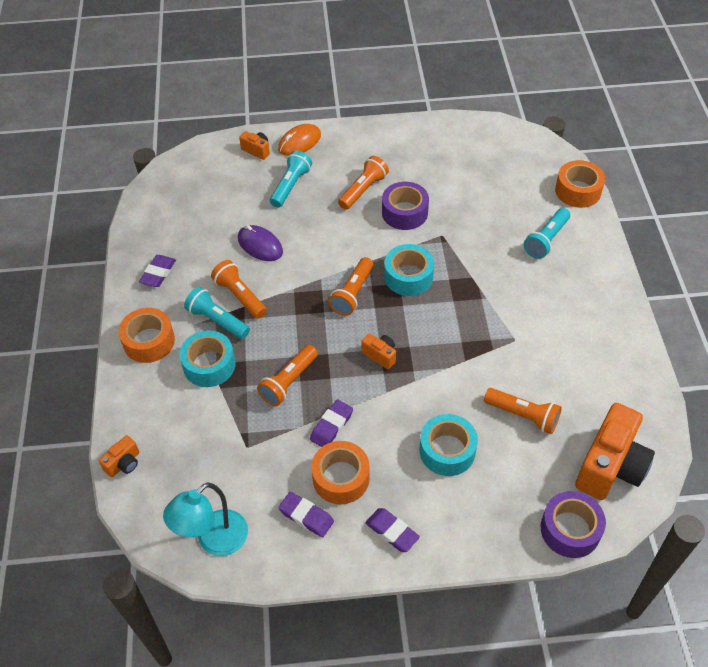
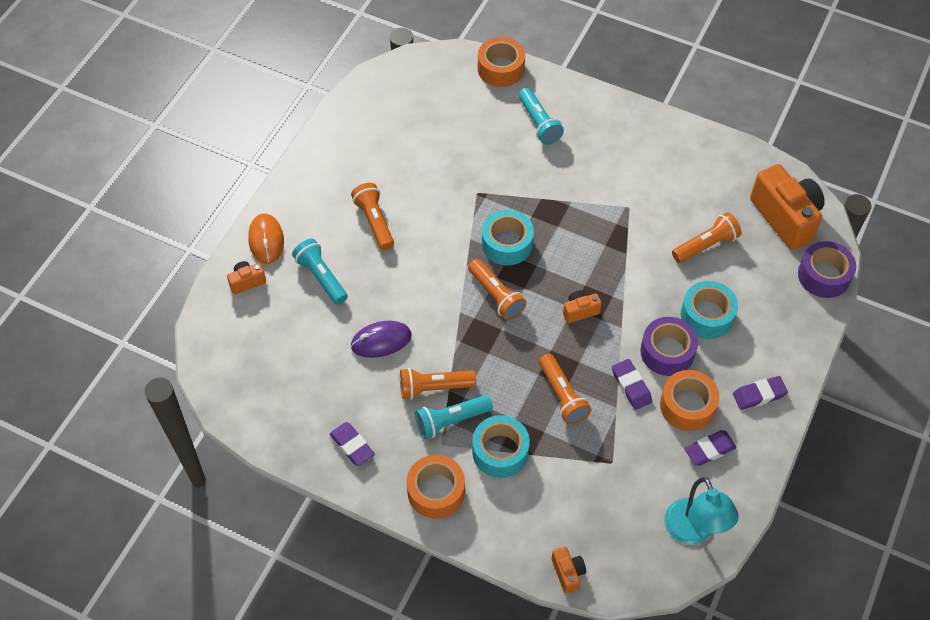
camera: 60 degrees left, 5 degrees up
(404, 212) = (428, 205): purple tape -> purple tape (667, 352)

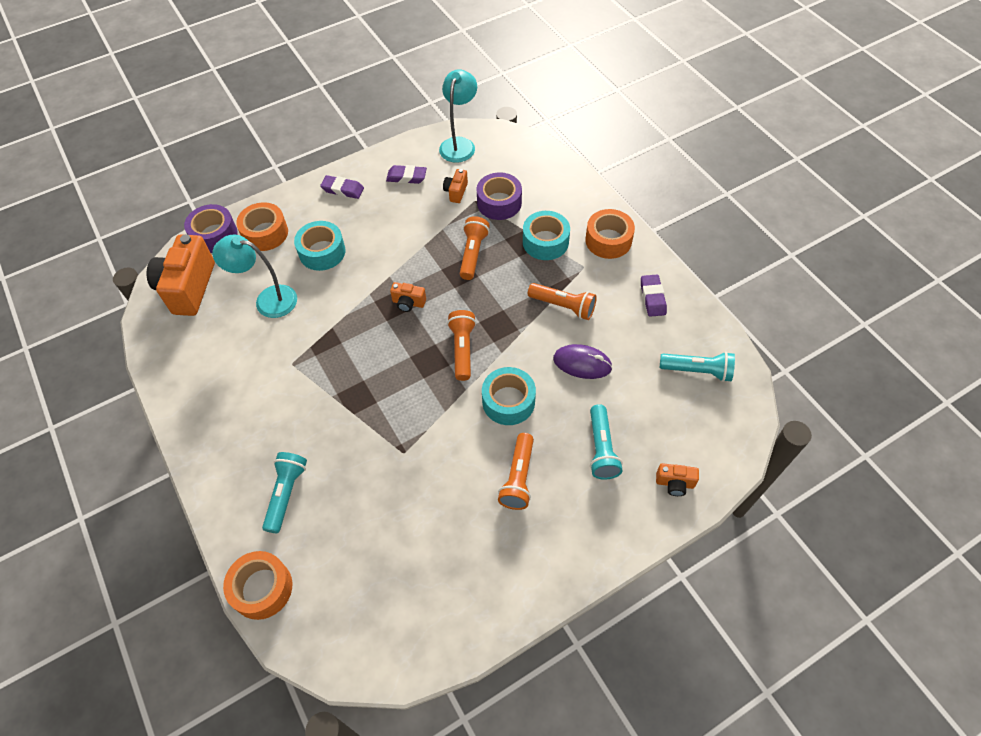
camera: 145 degrees left, 0 degrees up
(266, 240) = (635, 519): orange mouse -> none
(451, 421) = (566, 278): turquoise flashlight -> turquoise flashlight (697, 371)
(507, 244) = (417, 388): turquoise tape -> turquoise tape (508, 401)
(568, 573) = (554, 160): orange camera -> orange camera (456, 192)
(631, 386) = (420, 236): purple eraser -> none
(667, 352) = (374, 244): purple tape -> purple tape (499, 203)
(687, 405) = (394, 206): orange tape -> orange tape (265, 233)
(706, 245) = (268, 300): orange flashlight -> turquoise lamp

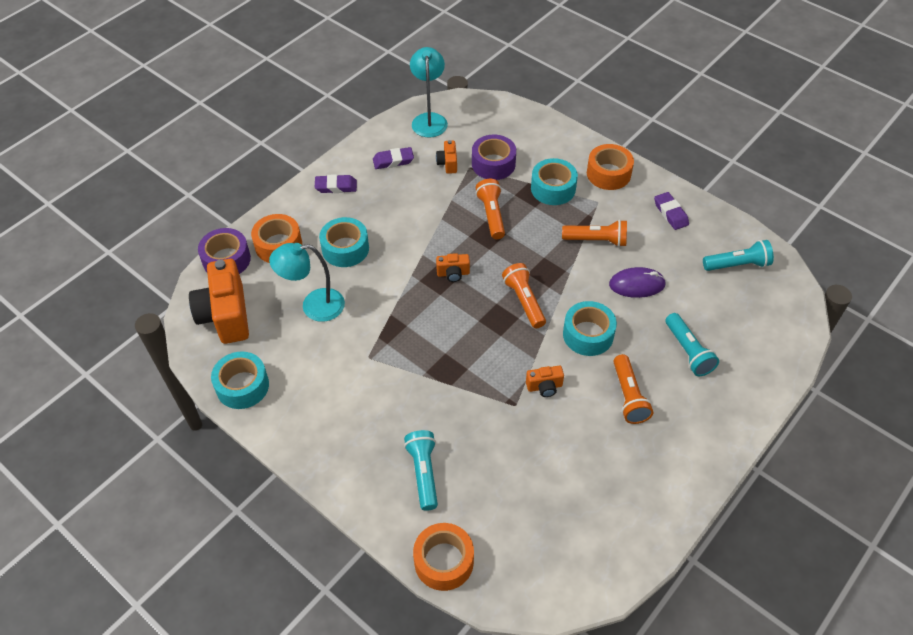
camera: 20 degrees left, 5 degrees down
(170, 359) = (242, 386): none -> turquoise tape
(675, 483) = (762, 362): orange camera -> orange camera (544, 387)

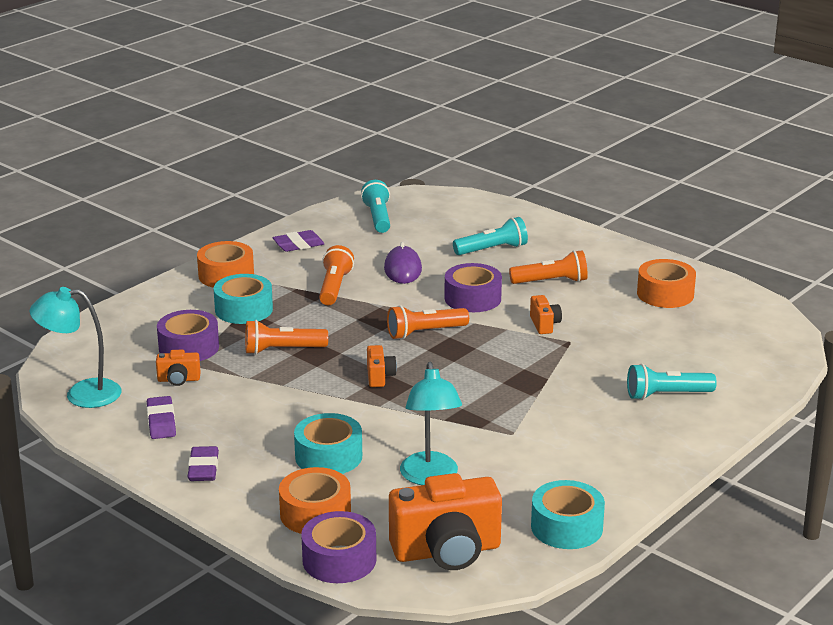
camera: 90 degrees left, 25 degrees down
(444, 561) = (766, 383): orange tape -> orange tape (665, 294)
(588, 334) = (472, 298): turquoise tape -> purple tape

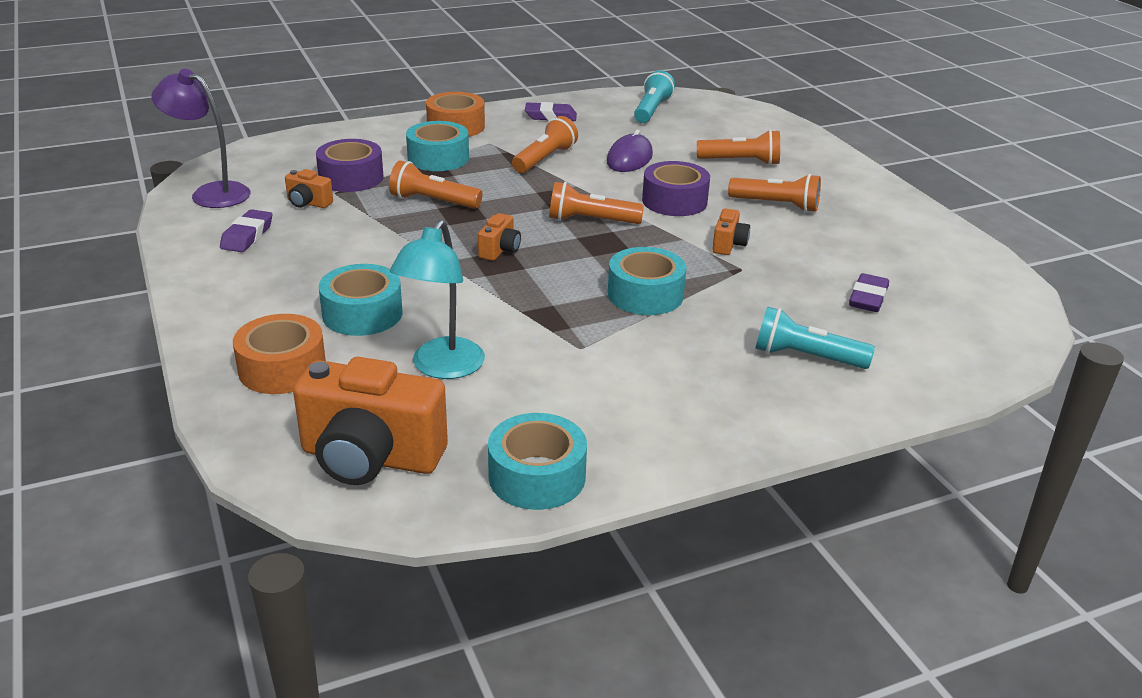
camera: 25 degrees right, 5 degrees up
(81, 394) = (211, 193): turquoise lamp -> purple lamp
(203, 468) = (231, 290): purple eraser -> purple eraser (868, 298)
(339, 560) = (248, 427): purple tape -> none
(492, 249) = (741, 162): turquoise flashlight -> orange flashlight
(520, 381) = (645, 295): none -> turquoise tape
(665, 294) = (900, 248): orange tape -> none

